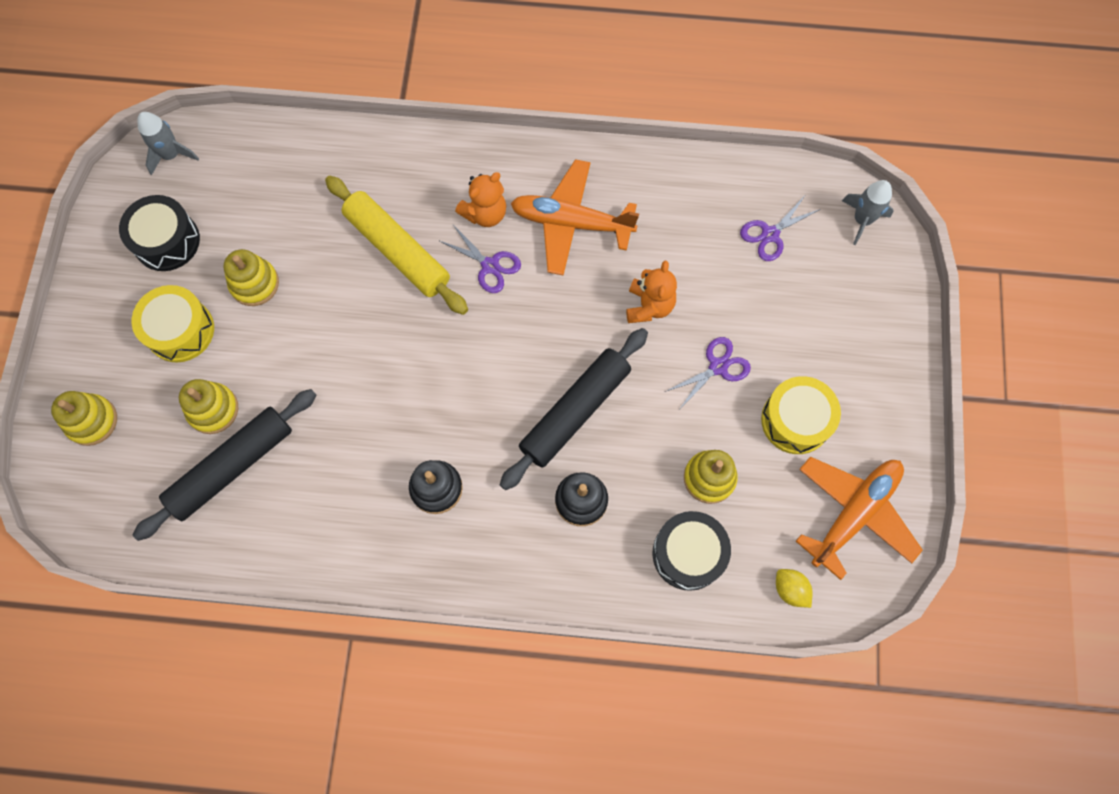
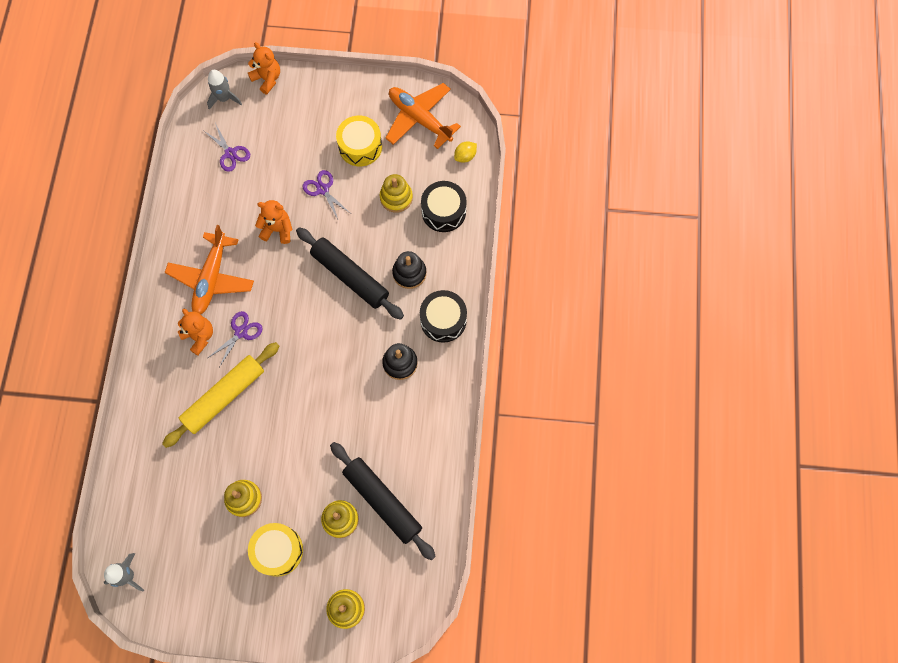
camera: 90 degrees left, 0 degrees up
(167, 241) = (203, 570): black drum -> black drum (443, 320)
(902, 278) = (267, 79): none -> orange teddy bear

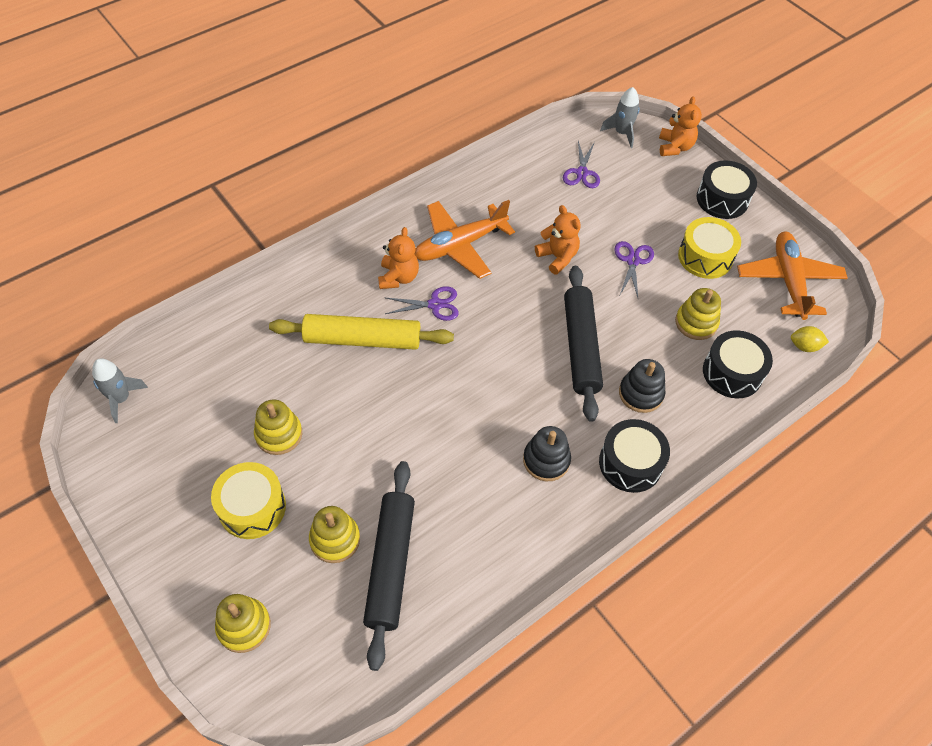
camera: 45 degrees right, 15 degrees down
(332, 94) = (722, 199): none -> black drum

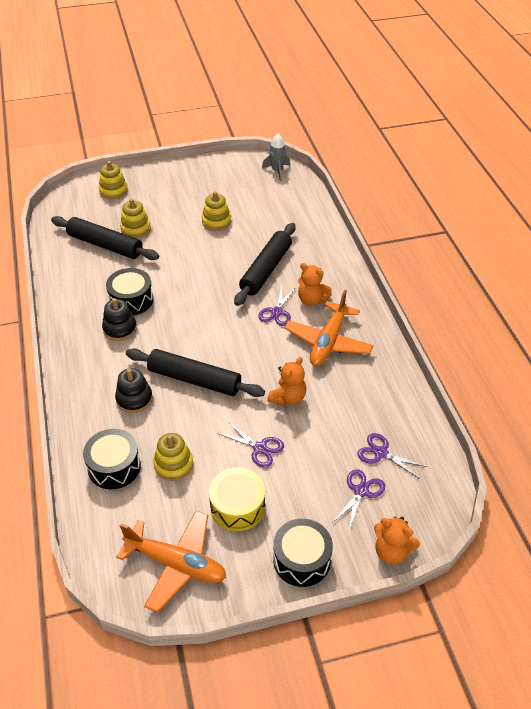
camera: 115 degrees right, 10 degrees down
(252, 507) = (176, 204): yellow drum -> none
(362, 339) = (266, 270): yellow rolling pin -> black rolling pin
(460, 245) = (328, 342): orange plane -> orange plane turned 150 degrees counterclockwise
(557, 257) = (288, 398): orange teddy bear -> orange teddy bear turned 45 degrees counterclockwise
(621, 133) = (427, 510): grey rocket -> none
(630, 463) = (87, 371): black drum -> black drum (131, 300)
(631, 177) = (361, 491): none -> purple scissors
(804, 346) = (104, 535): yellow lemon -> none

